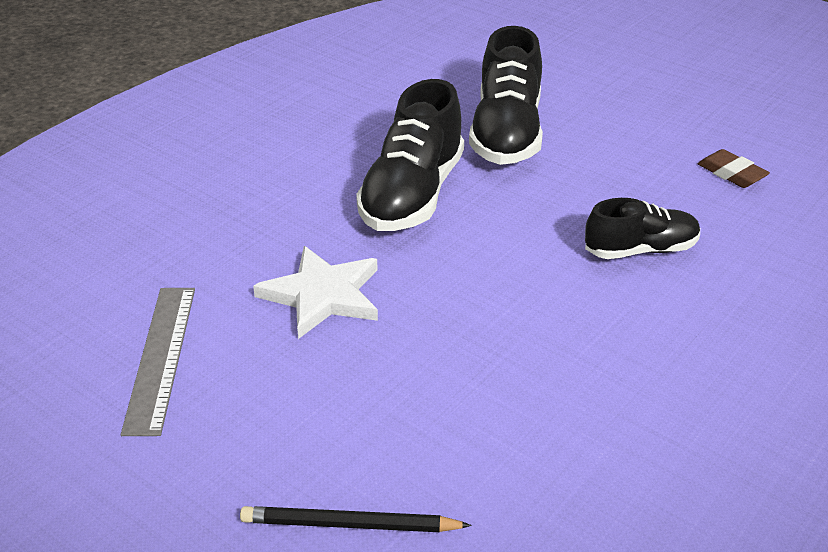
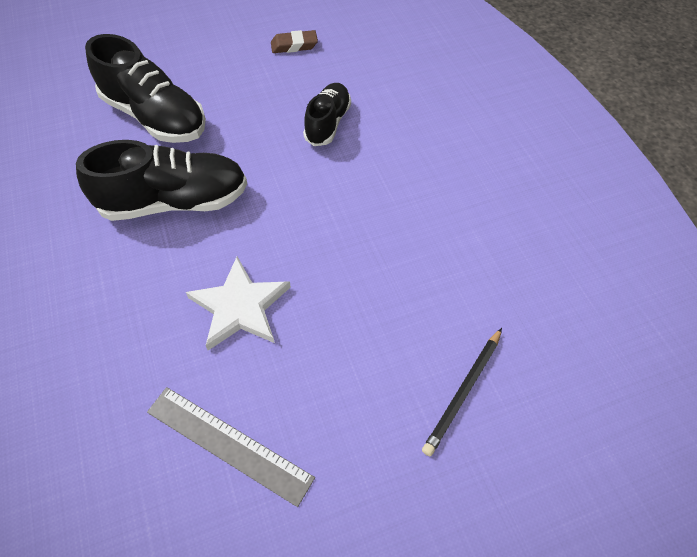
camera: 60 degrees left, 20 degrees up
(412, 195) = (175, 202): black shoe -> black shoe turned 60 degrees counterclockwise

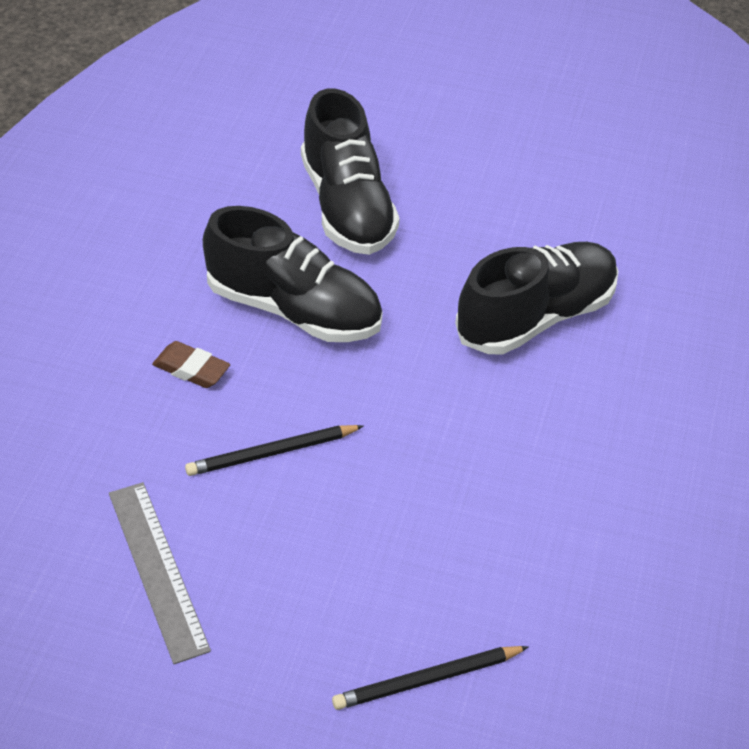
camera: 35 degrees right, 10 degrees down
(240, 306) = (272, 453): white star -> black pencil
(294, 45) = (577, 204): brown eraser -> brown eraser (191, 369)
(328, 123) = (536, 317): black shoe -> black shoe, size x1.65

